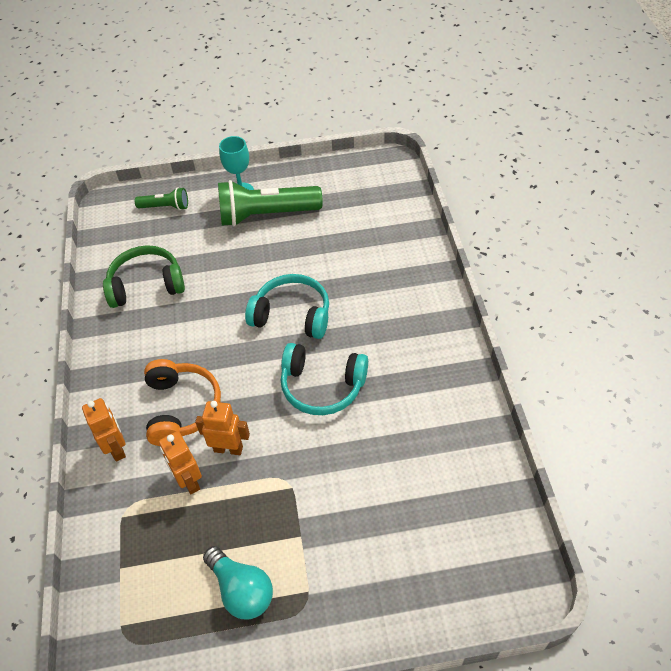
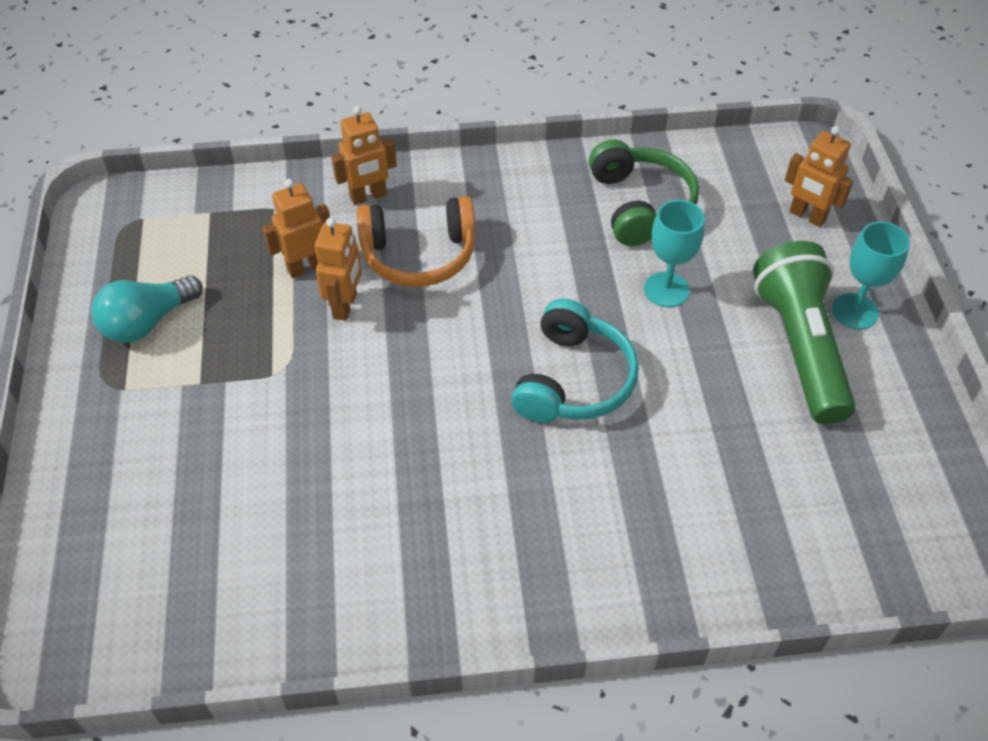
camera: 90 degrees right, 0 degrees up
(165, 207) = (807, 216): green flashlight -> orange robot
(221, 272) = (666, 290): none -> turquoise goblet
(322, 386) = (431, 415): turquoise headphones -> none

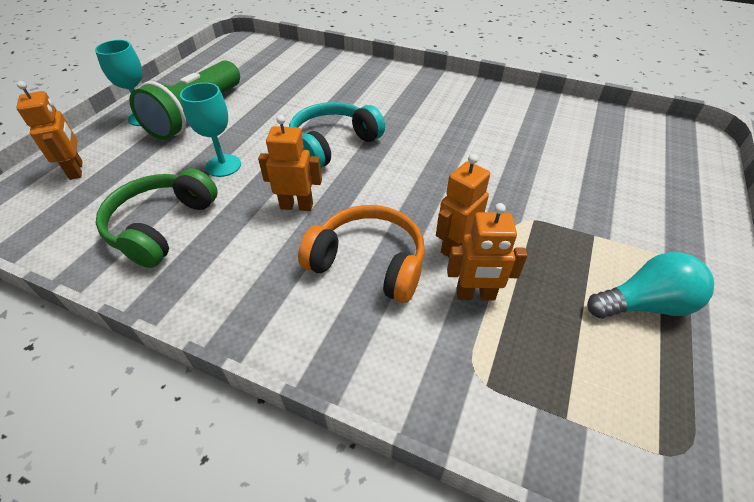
camera: 150 degrees left, 5 degrees down
(368, 196) = (376, 348): orange robot -> orange robot (296, 206)

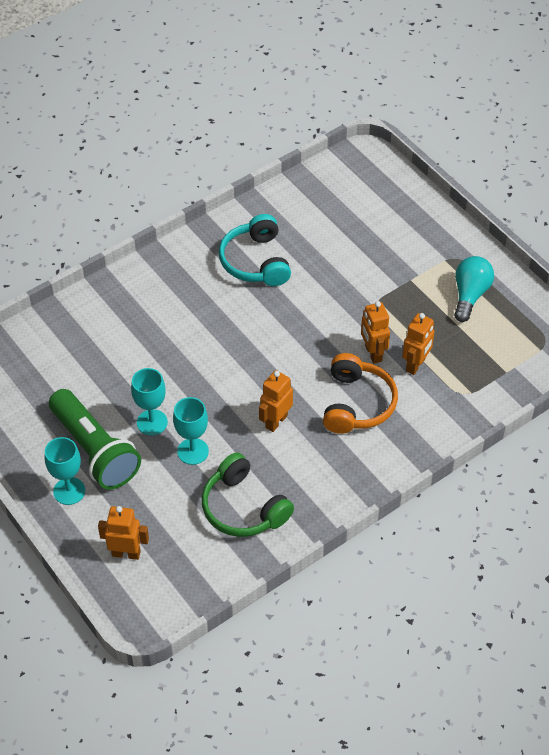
camera: 60 degrees left, 5 degrees up
(245, 131) = (152, 422): none -> turquoise goblet
(333, 144) = (215, 370): turquoise headphones -> turquoise headphones (255, 261)
(369, 262) = (357, 404): orange headphones -> orange headphones turned 135 degrees clockwise

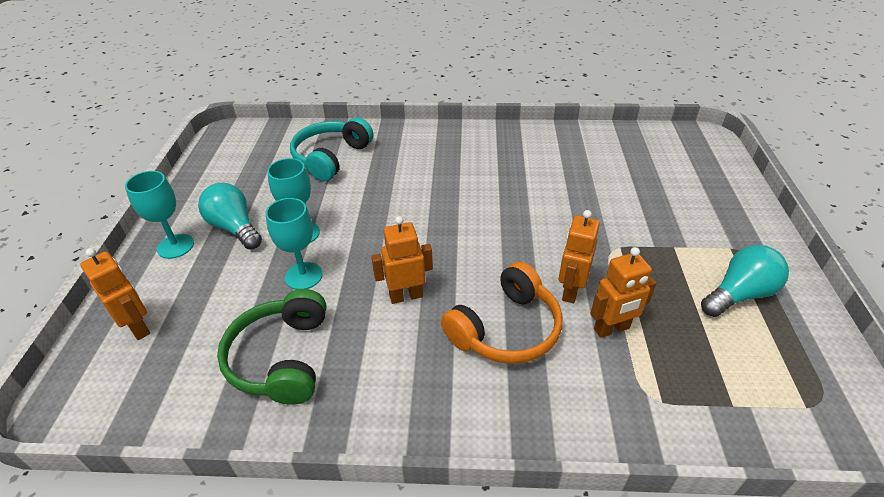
camera: 40 degrees right, 10 degrees down
(95, 450) = (235, 228): green flashlight -> turquoise light bulb
(255, 261) = (526, 164): turquoise headphones -> turquoise headphones (331, 157)

